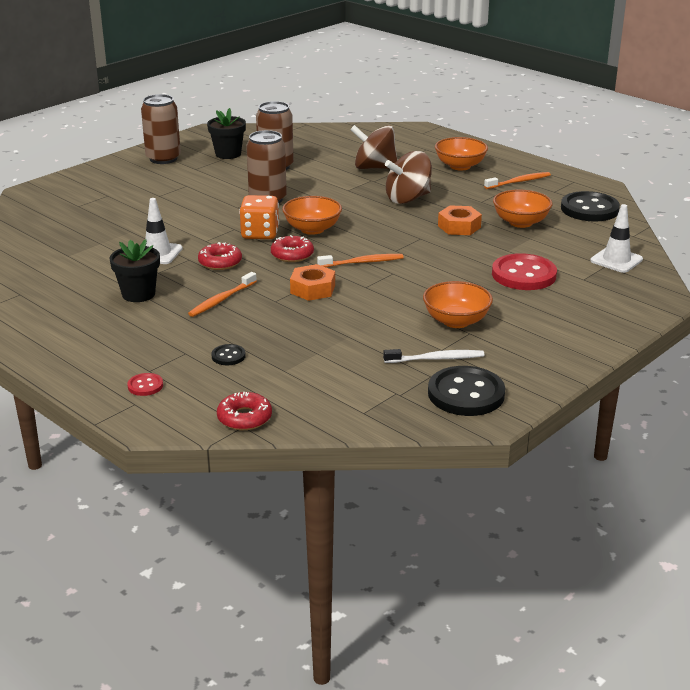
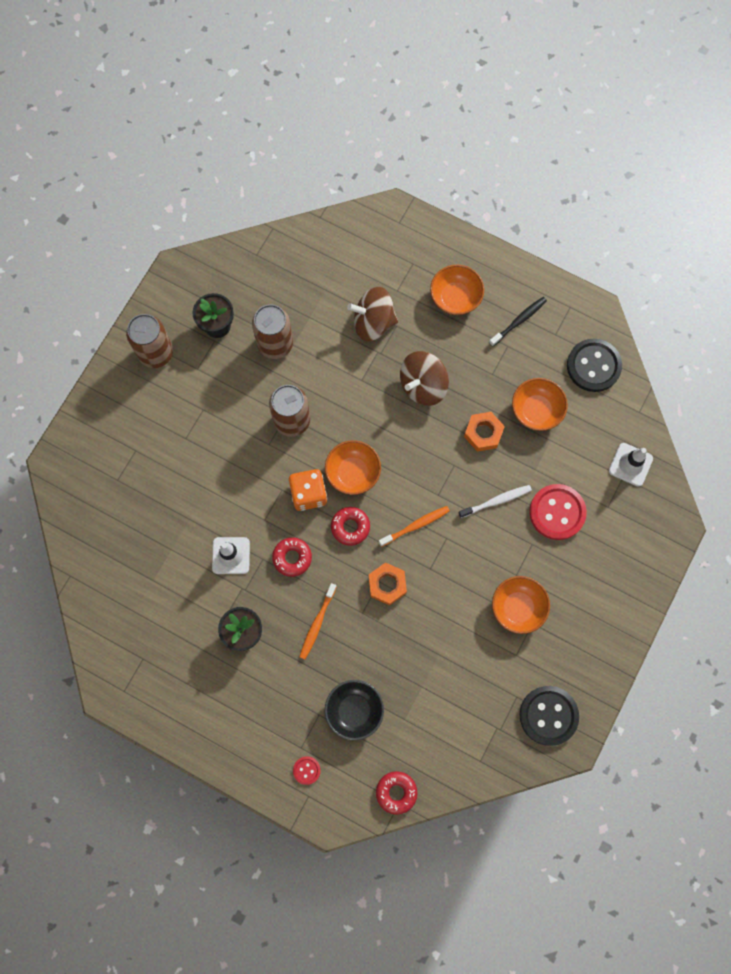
camera: 15 degrees left, 45 degrees up
(228, 356) = (354, 710): black button -> black bowl
(436, 359) = (515, 671): white toothbrush -> white toothbrush (496, 501)
(519, 182) = (519, 321): orange toothbrush -> black toothbrush

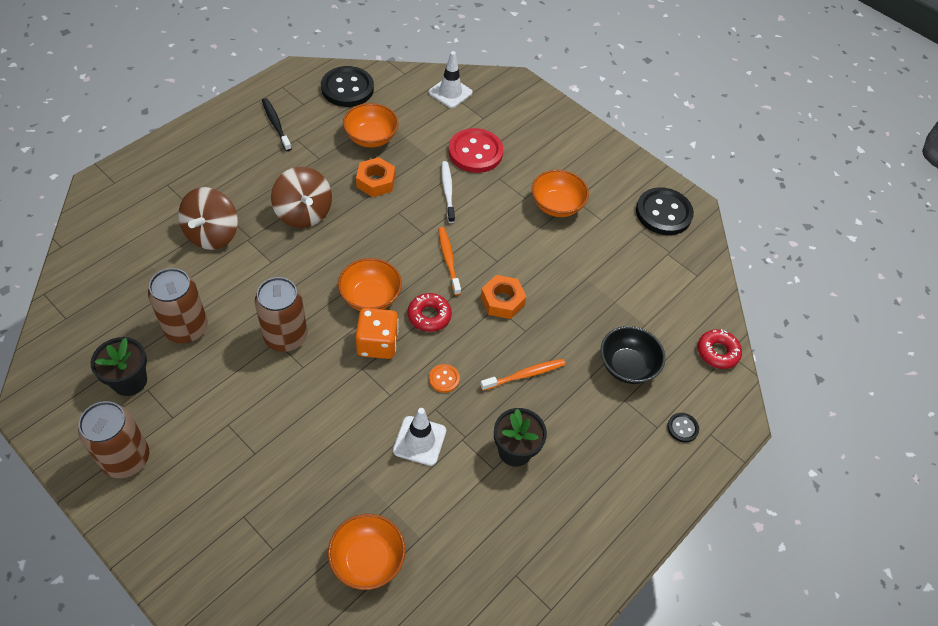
camera: 80 degrees left, 20 degrees down
(292, 558) = (444, 379): red donut -> orange button
(306, 770) = (682, 428): red button -> black button
(317, 623) = (525, 375): orange toothbrush -> orange toothbrush turned 60 degrees counterclockwise
(455, 298) = (224, 162): orange bowl -> orange bowl (367, 560)

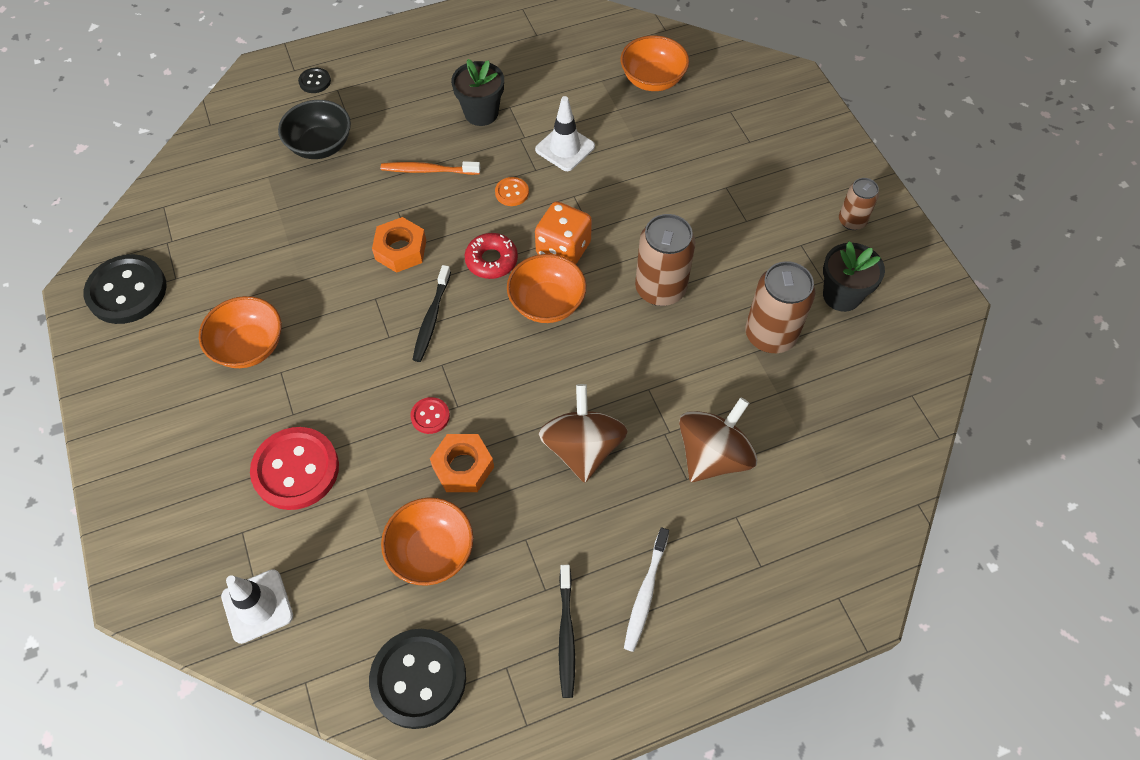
camera: 150 degrees left, 5 degrees up
(126, 459) = (852, 221): brown can -> brown can, size x0.58
(412, 202) = (430, 416): none -> red button
(447, 191) = (374, 417): white toothbrush -> white toothbrush (645, 593)
(448, 260) = (431, 318): orange toothbrush -> black toothbrush
(717, 352) = (220, 128): red donut -> none

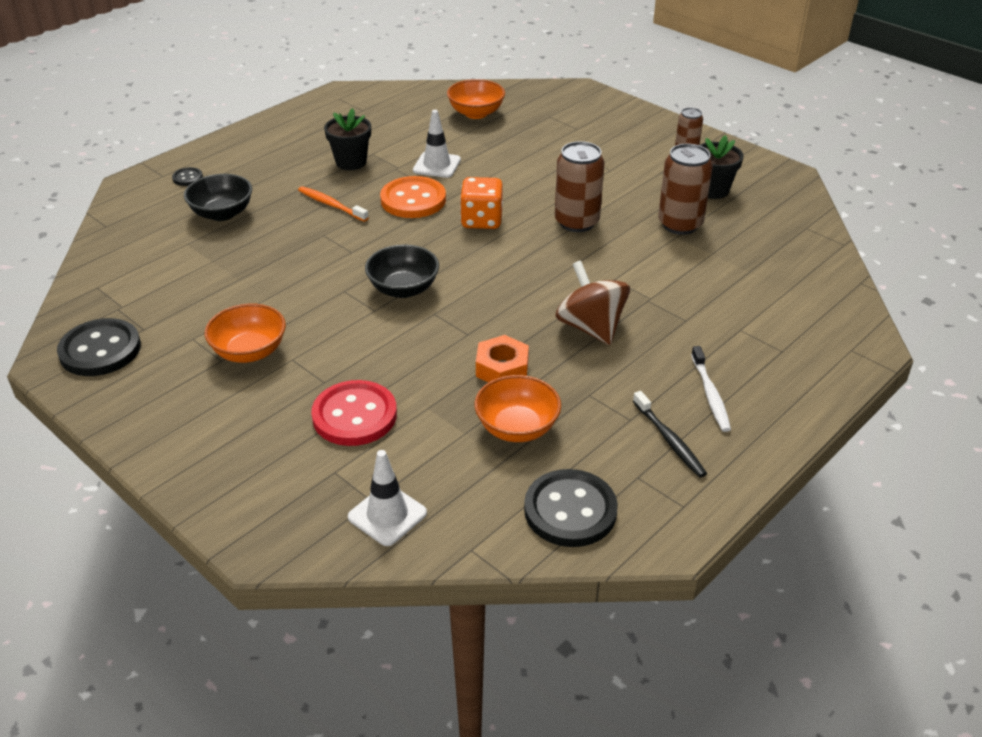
camera: 25 degrees left, 20 degrees down
(400, 250) = (344, 256): orange nut -> none
(428, 170) = (331, 205): orange toothbrush -> orange toothbrush turned 60 degrees clockwise
(430, 416) = (449, 346): red button -> none
(431, 318) = (403, 289): black toothbrush -> black bowl
(491, 260) = (427, 242): red donut -> none
(512, 192) = (413, 200): orange button -> orange button, size x2.15
(547, 303) = (493, 254): orange bowl -> none
(713, 456) = (694, 301): brown spinning top -> none

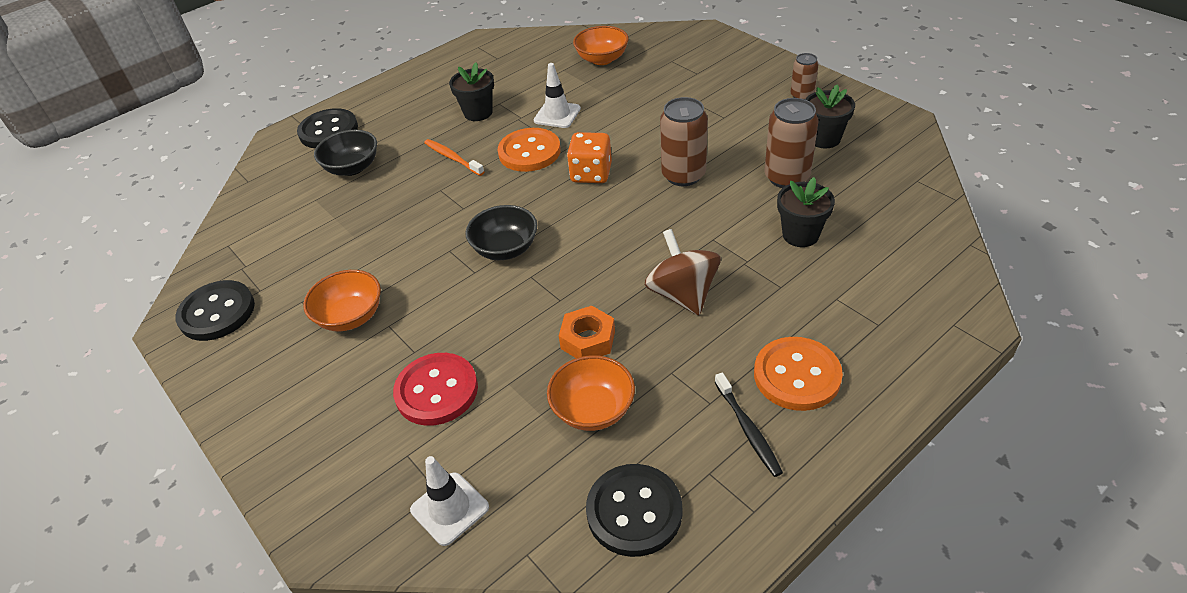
camera: 10 degrees right, 5 degrees up
(187, 178) = (328, 131): black button -> black button, size x2.15
(699, 275) = (800, 235): none -> black flower pot
(710, 394) = (797, 375): white toothbrush -> orange button

